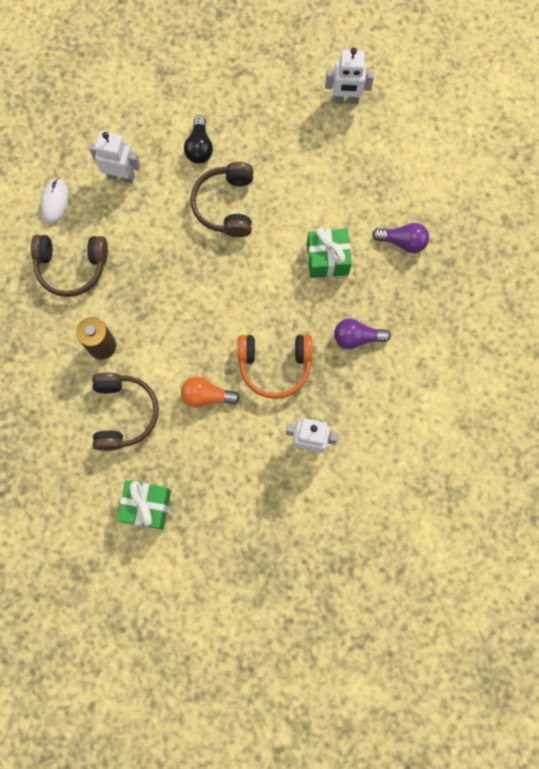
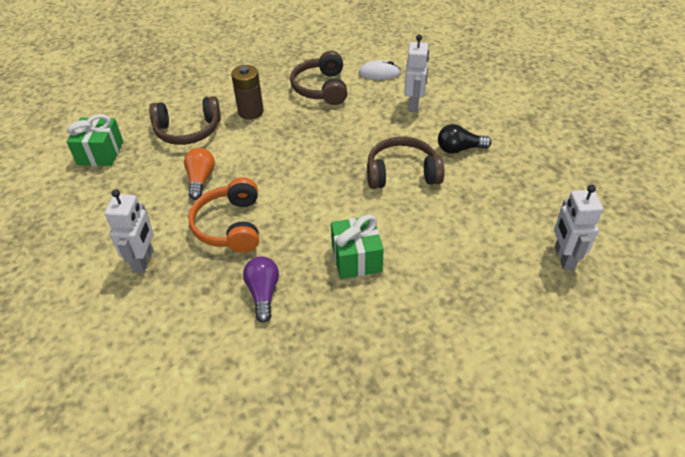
camera: 85 degrees right, 30 degrees down
(402, 241) = (392, 330): purple light bulb -> none

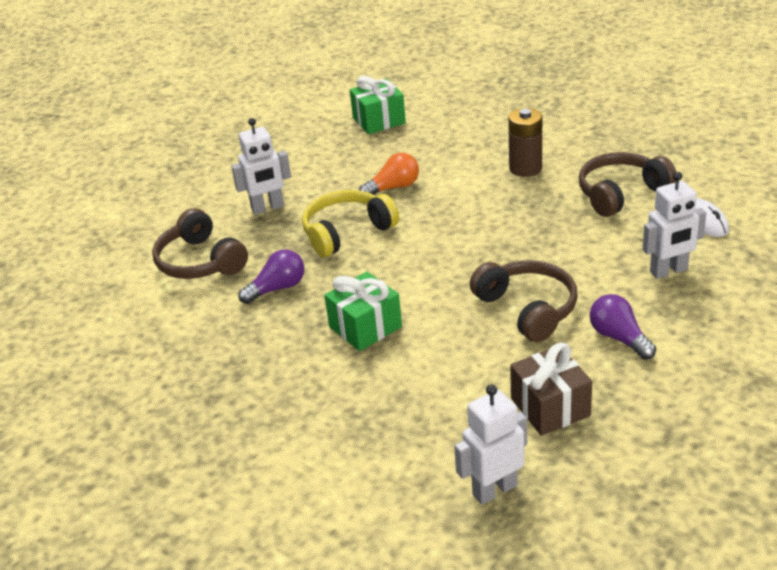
camera: 65 degrees right, 10 degrees down
(188, 130) = (456, 148): brown headphones -> brown headphones (200, 261)
(230, 225) = (347, 232): orange headphones -> yellow headphones
(459, 149) = (619, 338): black light bulb -> purple light bulb
(503, 203) = (550, 407): none -> brown gift

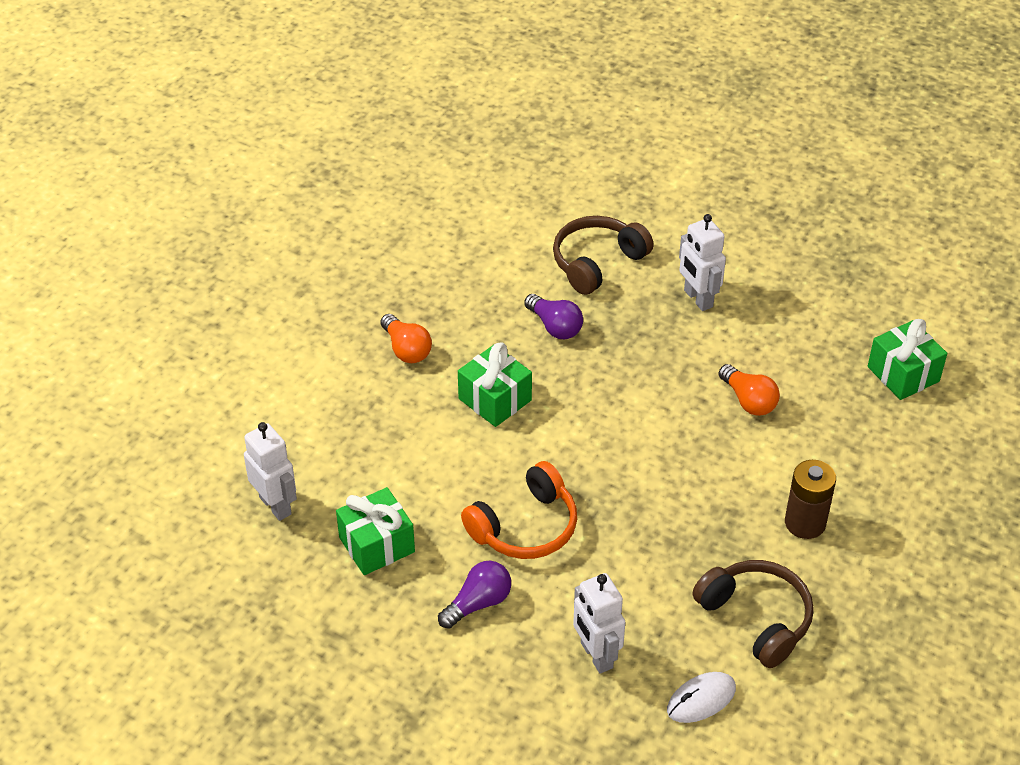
camera: 80 degrees right, 10 degrees up
(280, 389) = (406, 349): none -> orange light bulb
(347, 232) = (656, 369): yellow headphones -> none
(527, 309) = (525, 527): brown headphones -> orange headphones
(550, 407) = (377, 545): brown gift -> green gift

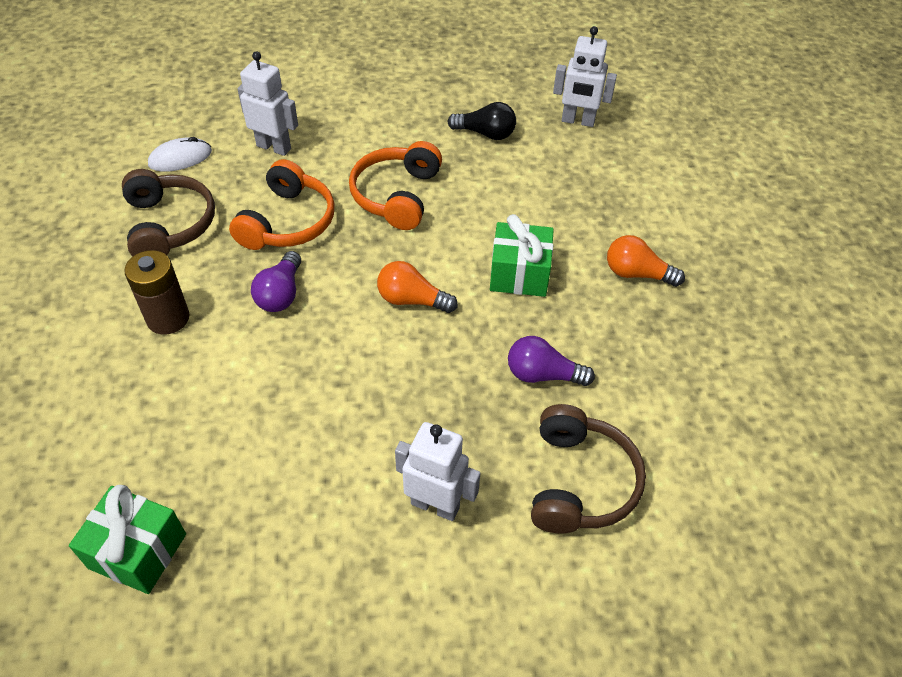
camera: 140 degrees right, 5 degrees up
(377, 545) = (485, 133): green gift -> black light bulb
(478, 603) = (382, 136): purple light bulb -> purple light bulb (281, 294)
(645, 557) = (288, 222): none -> orange headphones
(701, 699) = (180, 158): white mouse -> white mouse turned 45 degrees clockwise
(748, 400) = (294, 409): orange light bulb -> orange light bulb (412, 300)
(756, 618) = (169, 225): brown headphones -> brown headphones turned 120 degrees counterclockwise

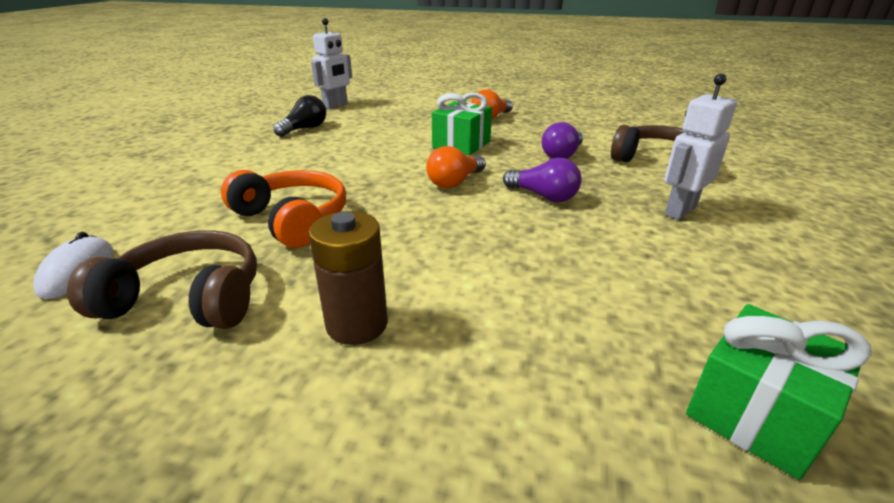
camera: 65 degrees left, 20 degrees down
(274, 147) = (170, 209): white robot -> none
(281, 294) = (390, 239): purple light bulb -> purple light bulb (543, 196)
(397, 195) = (327, 167): orange headphones -> none

